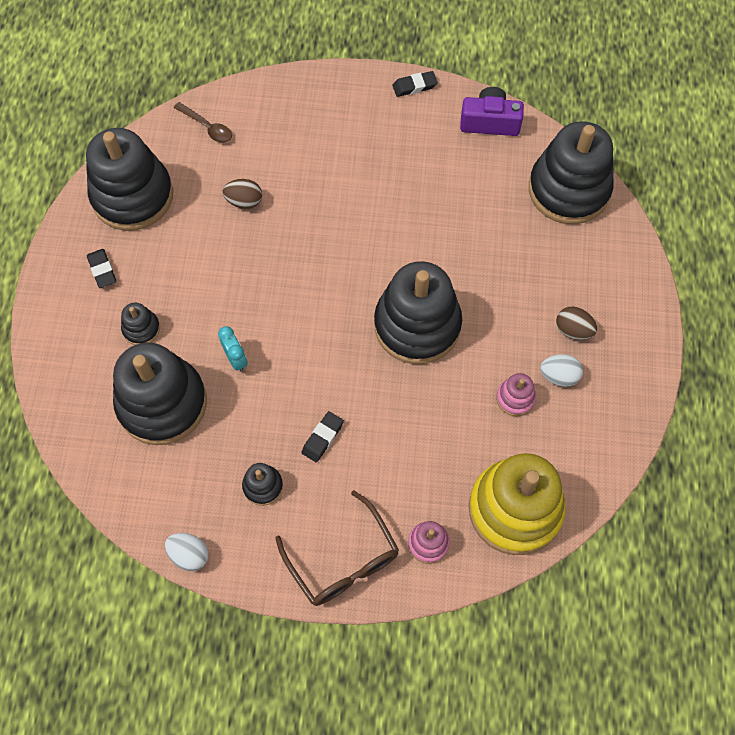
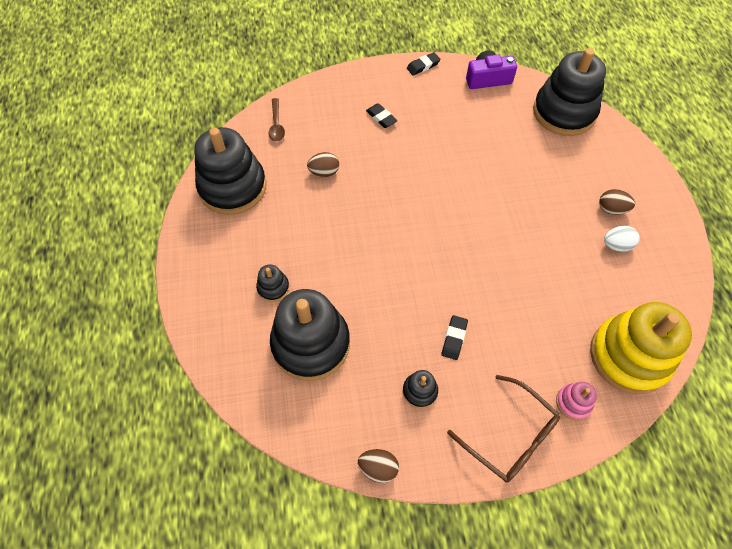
camera: 15 degrees left, 5 degrees down
(102, 270) = (225, 249): black eraser -> black eraser (381, 118)
(189, 555) = (378, 468): white egg -> brown egg
(207, 127) = (276, 125): brown spoon -> brown spoon turned 60 degrees clockwise
(236, 359) = (360, 293): turquoise clock -> none
(417, 325) = (494, 233): black stacking toy -> none
(515, 398) = (591, 270): pink stacking toy -> none

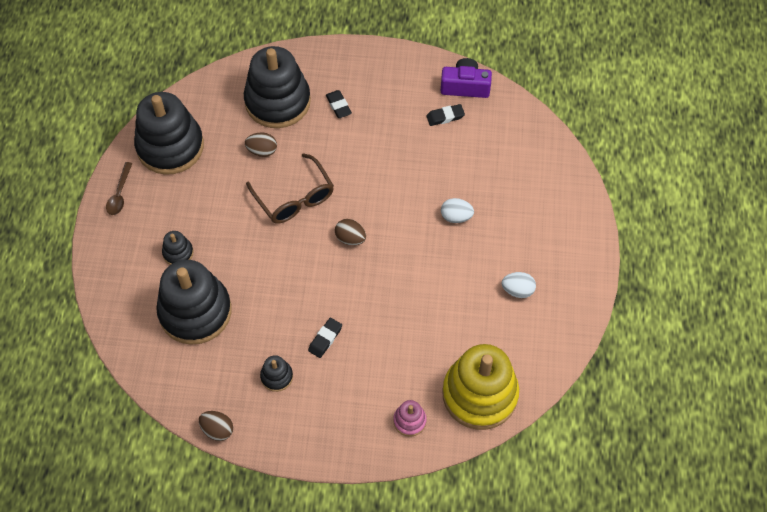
camera: 15 degrees right, 0 degrees up
(276, 125) = (232, 91): brown spoon -> brown spoon (119, 194)
(423, 66) = (403, 57): black eraser -> black eraser (445, 117)
(510, 436) = (341, 434): brown glasses -> brown glasses (294, 198)
(529, 191) = (456, 217): none -> white egg
(564, 112) = (529, 141): black stacking toy -> black stacking toy (277, 101)
(611, 209) = (530, 254): brown egg -> brown egg (350, 238)

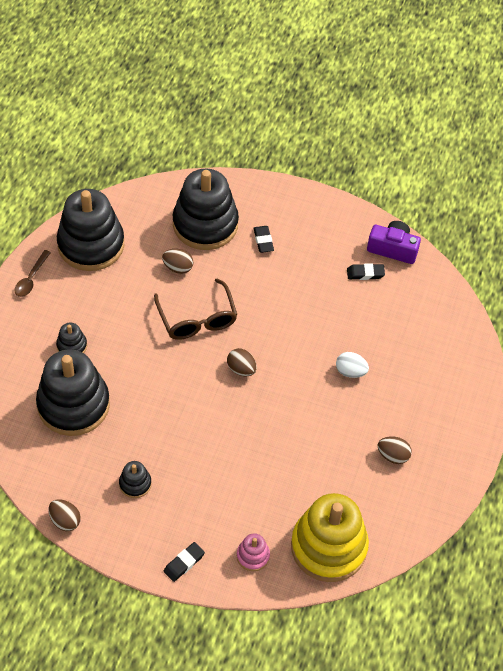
camera: 10 degrees right, 5 degrees down
(325, 339) = (191, 459): black eraser -> black eraser (184, 563)
(517, 290) = (393, 456): white egg -> brown egg

